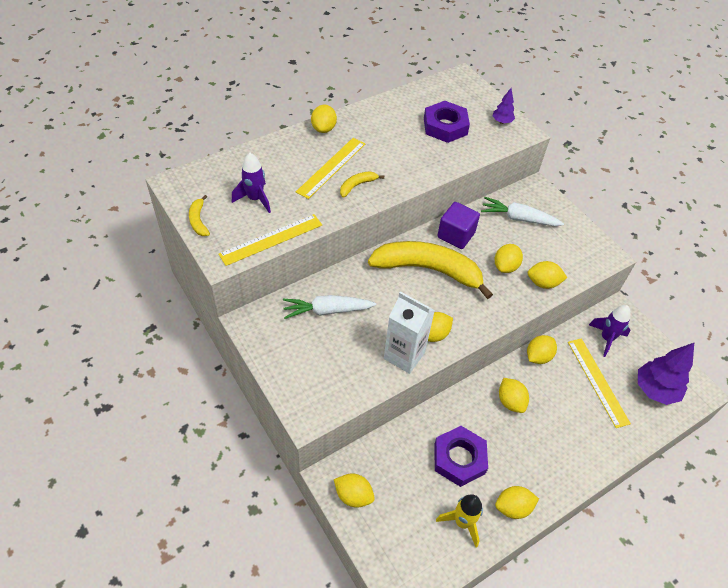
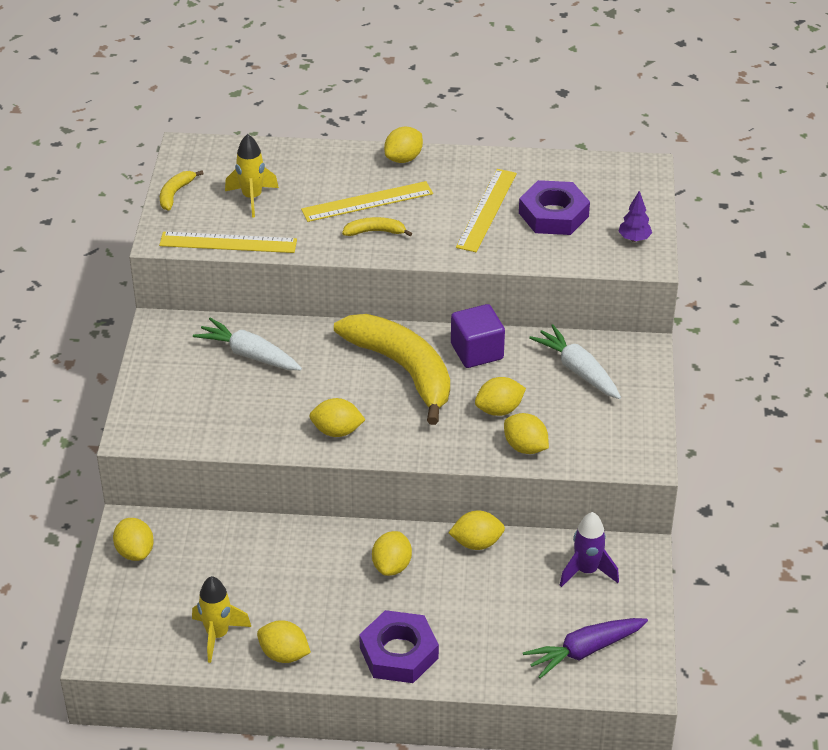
camera: 40 degrees right, 10 degrees down
(255, 199) = (252, 198): purple rocket -> yellow rocket
(404, 355) = (284, 433): white carton -> none
(459, 458) = (275, 583): purple nut -> purple nut (399, 653)
(597, 381) = (521, 604): yellow ruler -> yellow ruler (487, 210)
(655, 390) = (584, 651): purple tree -> purple carrot

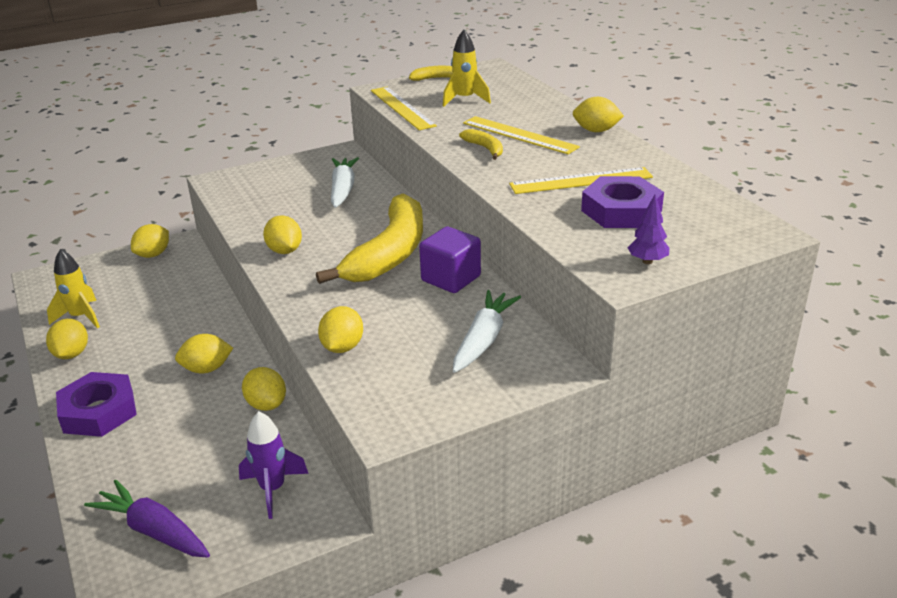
camera: 60 degrees right, 10 degrees down
(499, 410) = (382, 316): yellow lemon -> none

